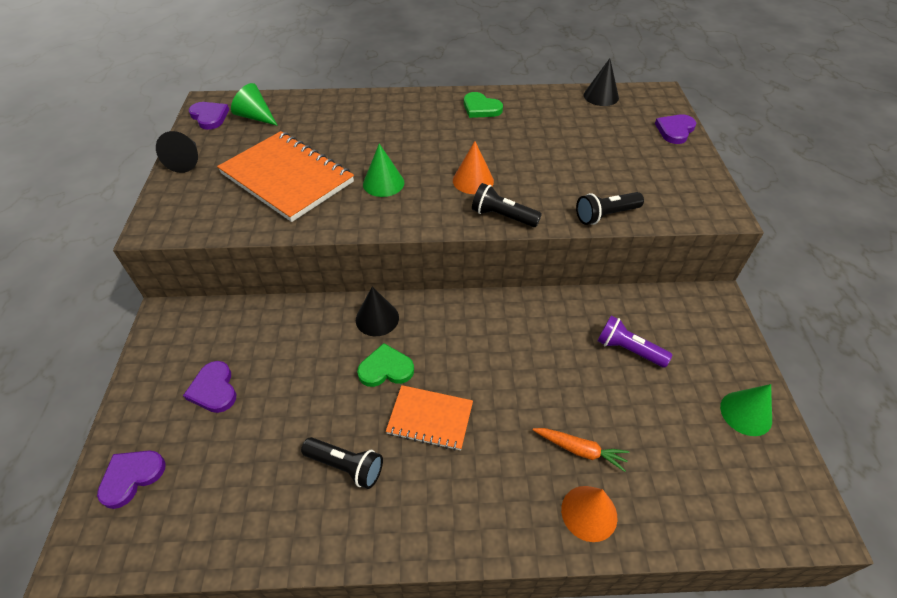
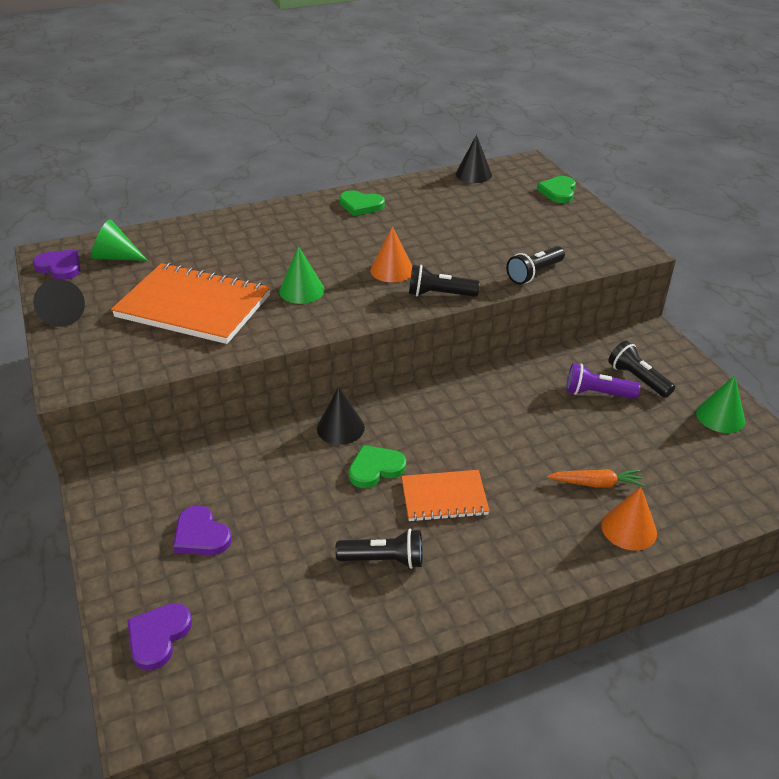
camera: 20 degrees left, 10 degrees down
(675, 130) = (558, 192): purple heart -> green heart
(677, 345) = (637, 379): none -> black flashlight

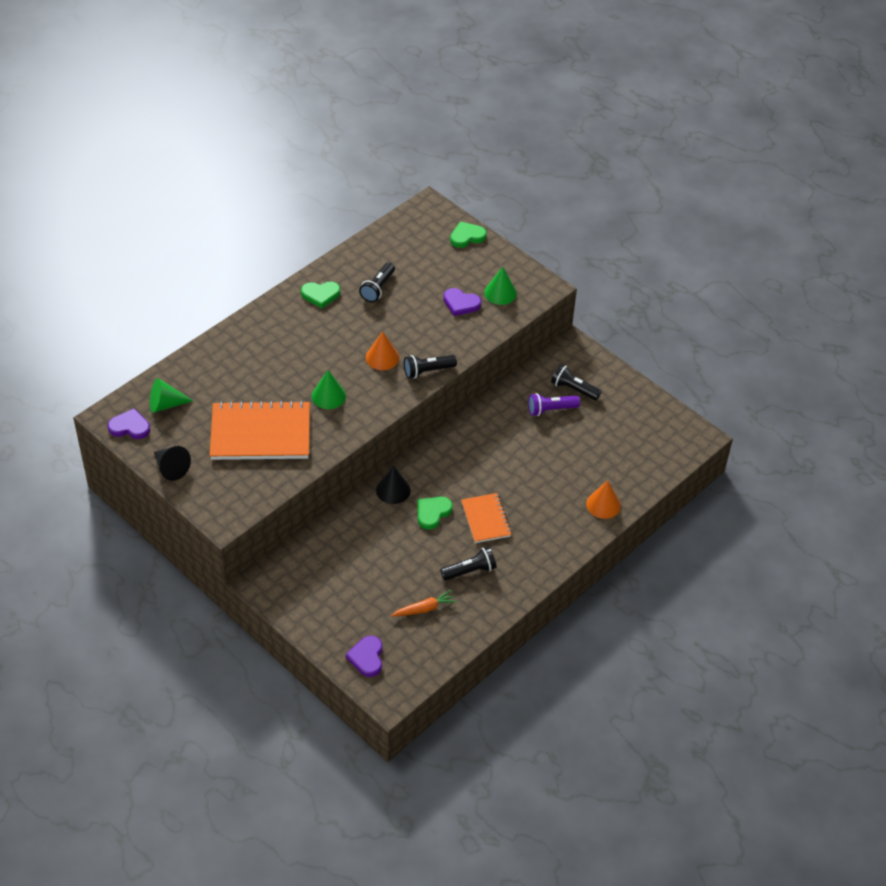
camera: 25 degrees left, 10 degrees up
(201, 535) = (350, 592): purple heart -> purple heart (461, 303)
(444, 497) = (486, 519): orange notebook -> orange notebook turned 75 degrees counterclockwise
(473, 174) = (391, 233): black cone -> none
(534, 273) = (484, 332): black flashlight -> black flashlight (378, 288)
(558, 192) = (467, 236): green heart -> green heart turned 75 degrees clockwise
(596, 483) = (574, 480): orange carrot -> orange carrot (424, 609)
(720, 416) = (635, 404): green cone -> green cone (500, 293)

